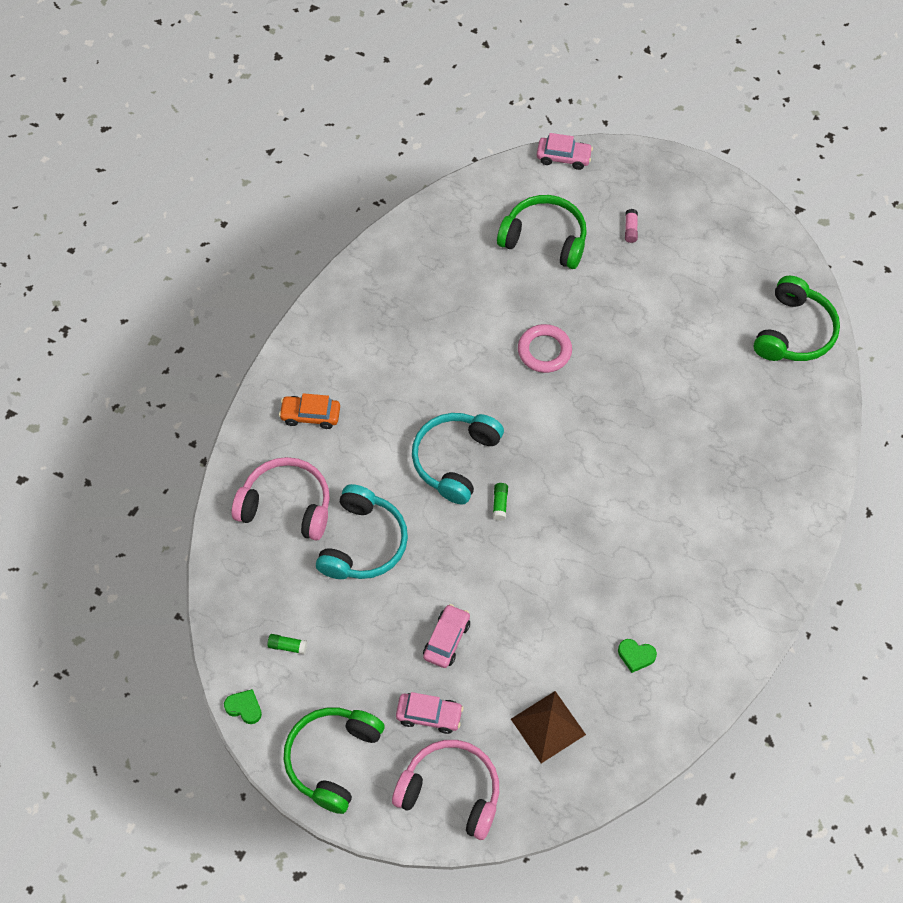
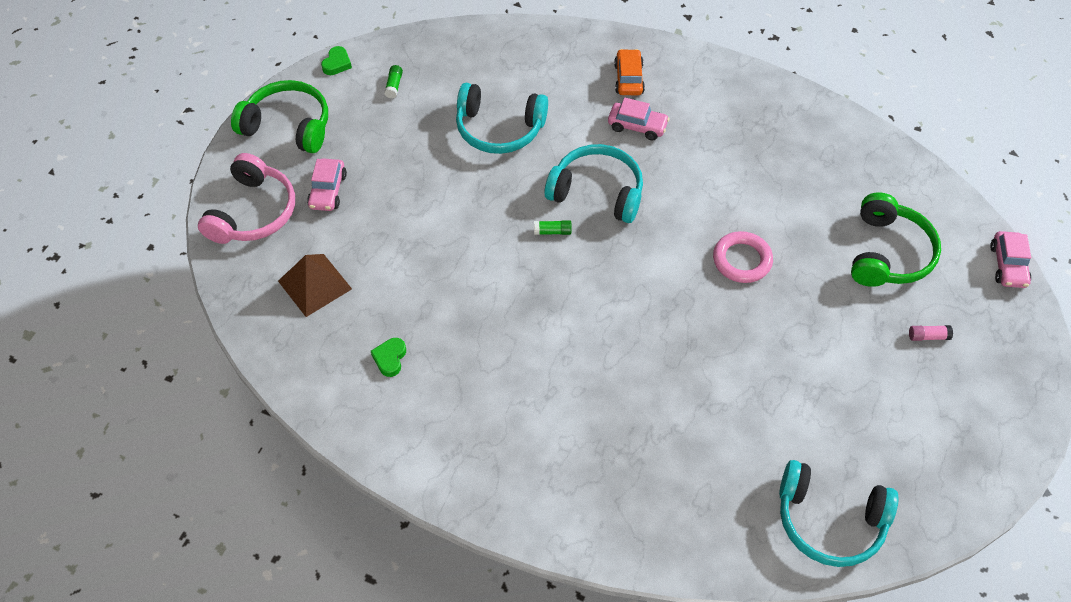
camera: 85 degrees right, 5 degrees down
(286, 505) = (532, 71): pink headphones -> none
(446, 640) = (403, 198): pink car -> pink car (637, 126)
(794, 332) = (829, 520): green headphones -> turquoise headphones

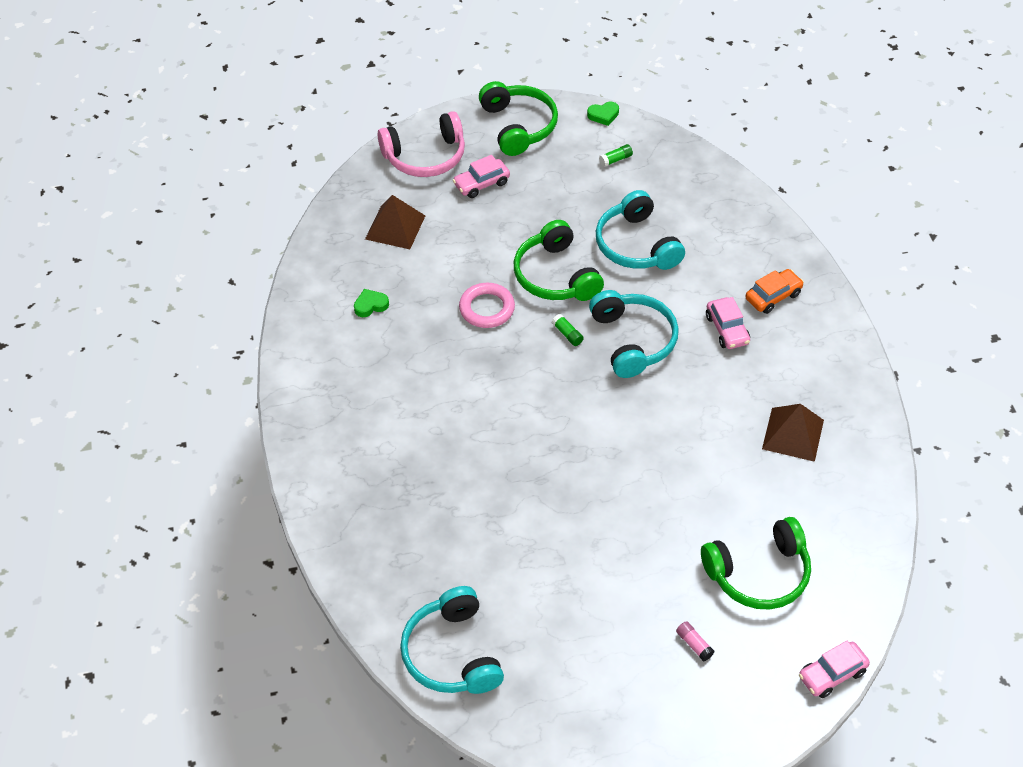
camera: 55 degrees right, 5 degrees down
(482, 201) = (556, 276): none -> green headphones
(742, 260) = (653, 472): pink ring -> pink ring (487, 308)
(771, 150) = (793, 434): none -> brown pyramid

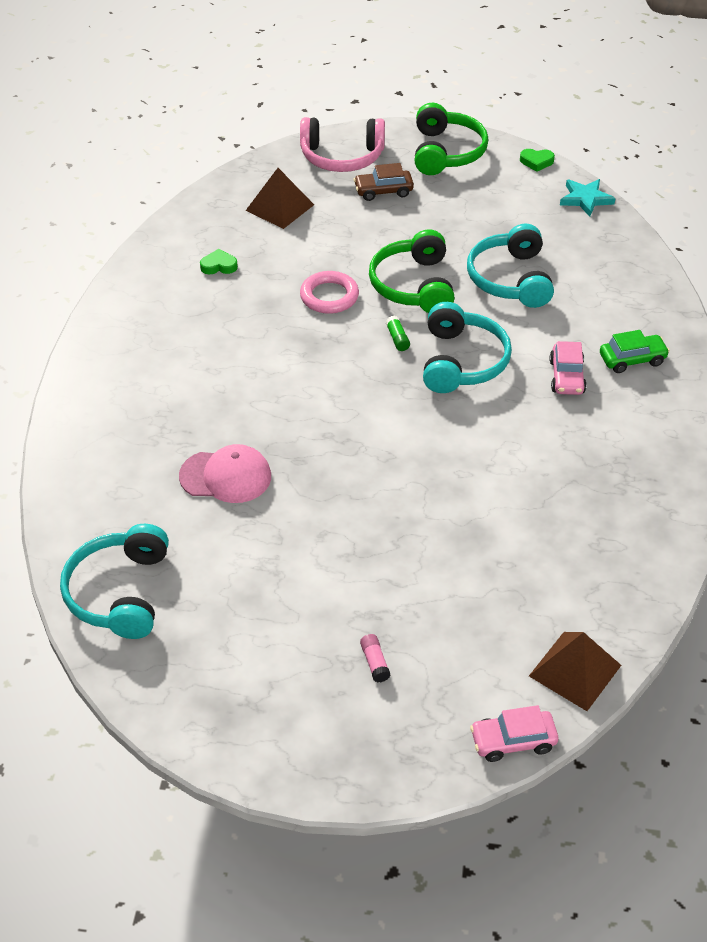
camera: 20 degrees right, 5 degrees down
(481, 184) = (383, 191): pink car -> brown car
(486, 515) = (226, 476): none -> pink cap
(615, 159) = (528, 201): green glue stick -> none
(663, 144) = (585, 199): none -> turquoise star
(759, 573) = (482, 615): green headphones -> none
(773, 296) = (632, 359): orange car -> green car
(793, 434) = (589, 492): brown pyramid -> brown pyramid (575, 670)

